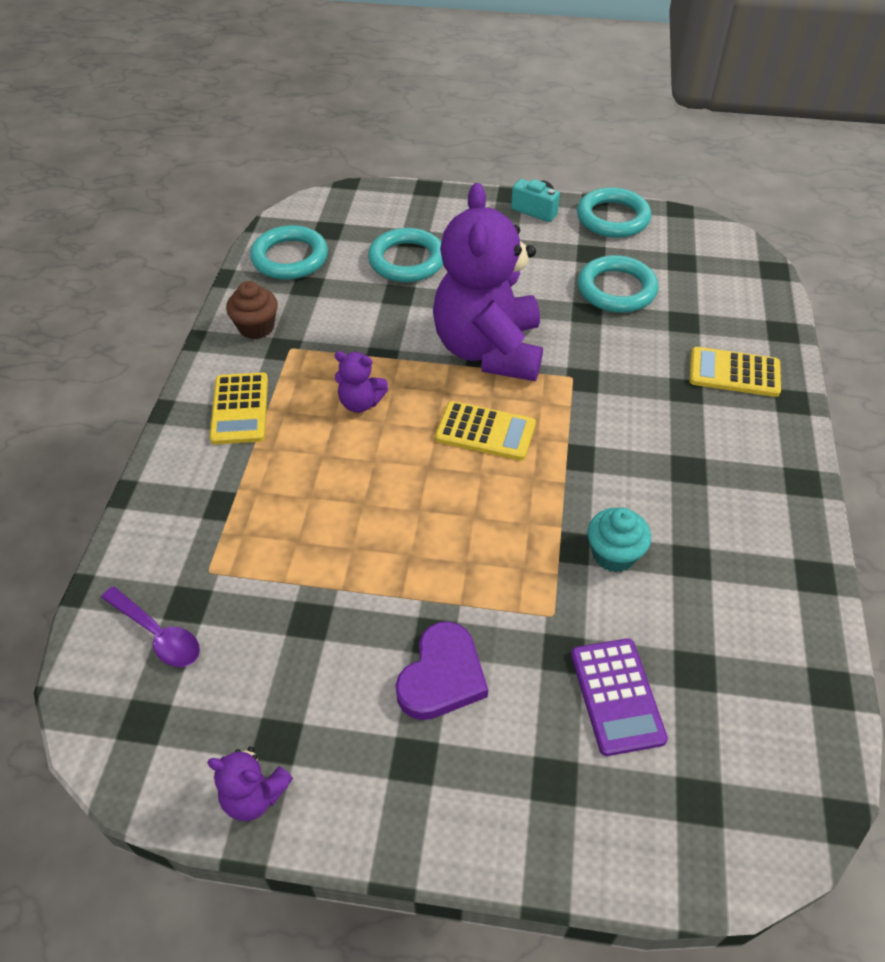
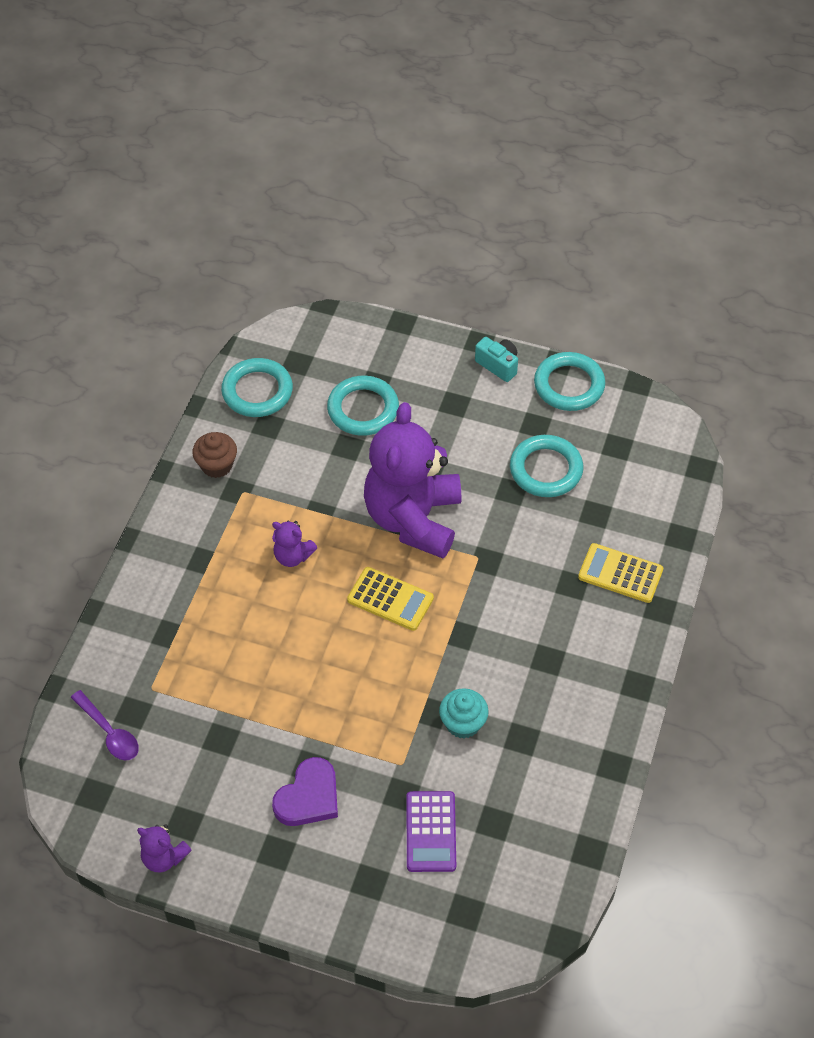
camera: 10 degrees right, 5 degrees up
(240, 409) = (192, 547): yellow calculator -> none

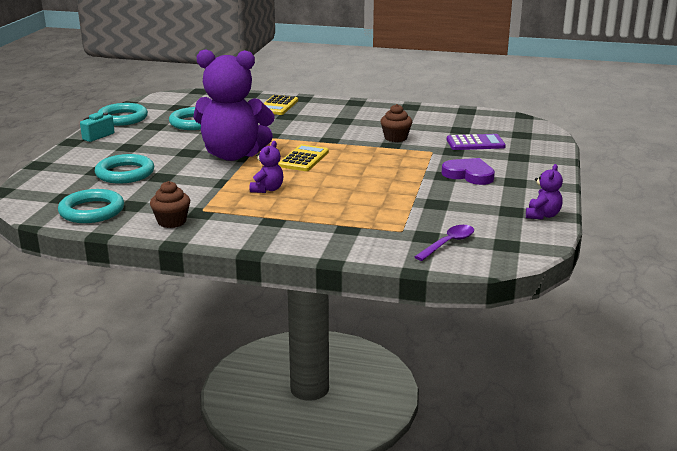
camera: 95 degrees left, 30 degrees down
(463, 723) = (395, 138): turquoise cupcake -> brown cupcake

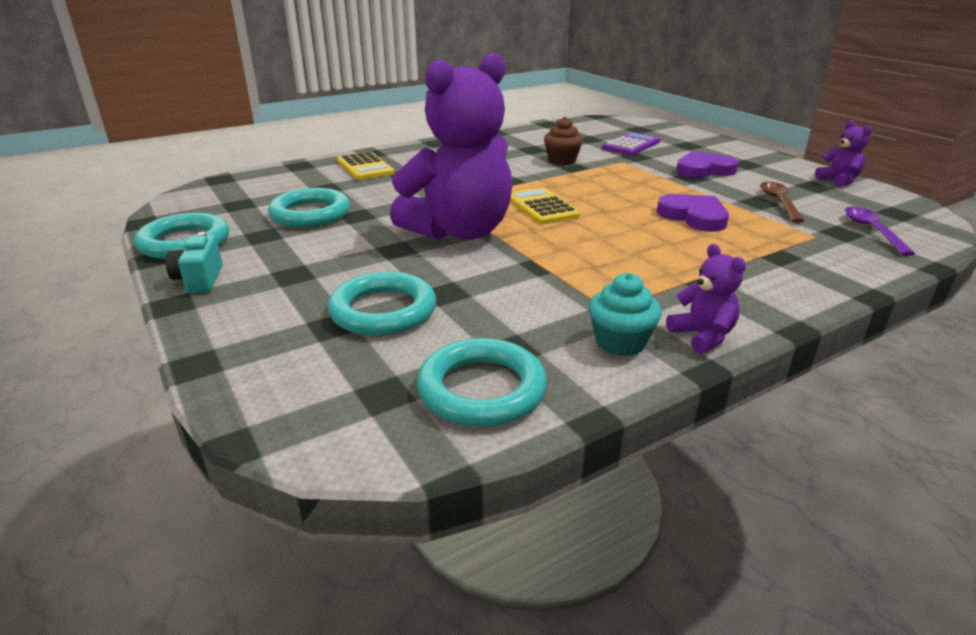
camera: 45 degrees left, 5 degrees up
(172, 222) = (620, 342): brown cupcake -> turquoise cupcake
(267, 189) = (601, 252): purple teddy bear -> purple teddy bear (702, 336)
(368, 194) = (694, 217): none -> purple heart
(448, 209) = (779, 202): none -> brown spoon

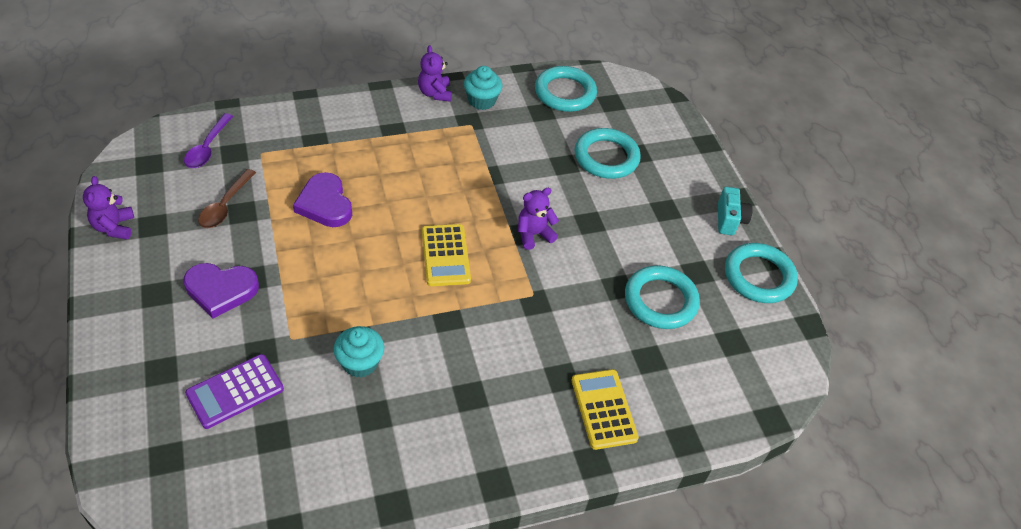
camera: 170 degrees left, 20 degrees up
(459, 231) = (534, 234): purple teddy bear -> purple teddy bear, size x0.41
(562, 160) = (360, 363): brown cupcake -> turquoise cupcake

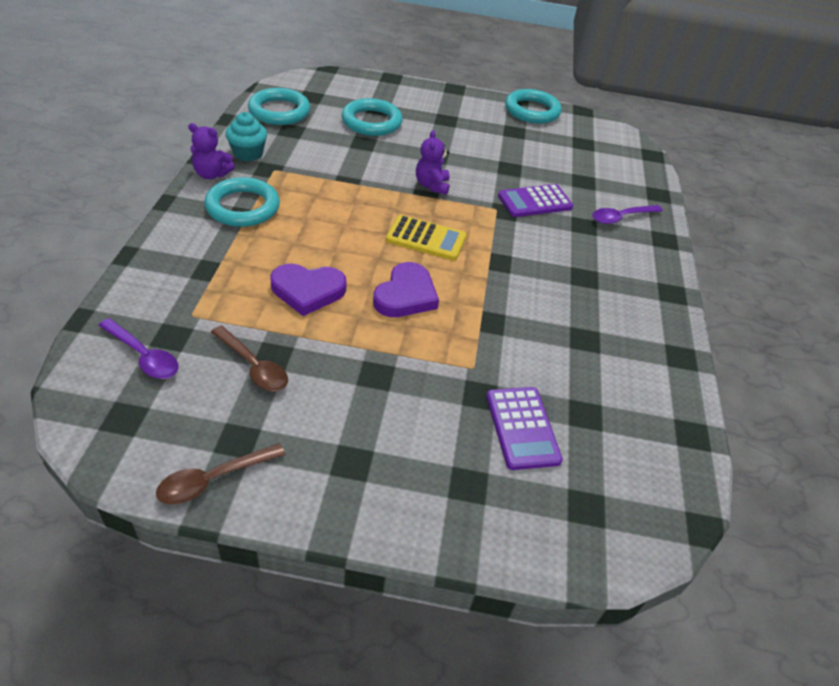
camera: 65 degrees left, 5 degrees down
(114, 227) = (214, 479): purple teddy bear -> brown spoon
(221, 290) = (380, 403): purple heart -> purple heart (406, 295)
(360, 363) = (524, 329): turquoise cupcake -> none
(571, 323) = (535, 202): none -> purple calculator
(603, 409) = (621, 217): yellow calculator -> purple spoon
(660, 301) = (533, 156): turquoise ring -> turquoise ring (243, 207)
(729, 220) = (473, 100): turquoise camera -> none

